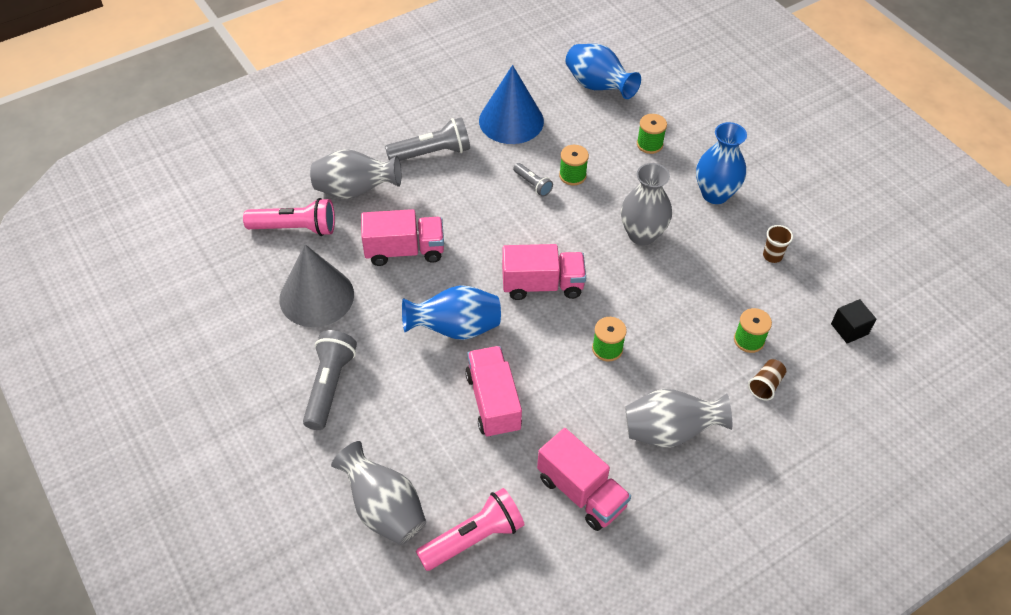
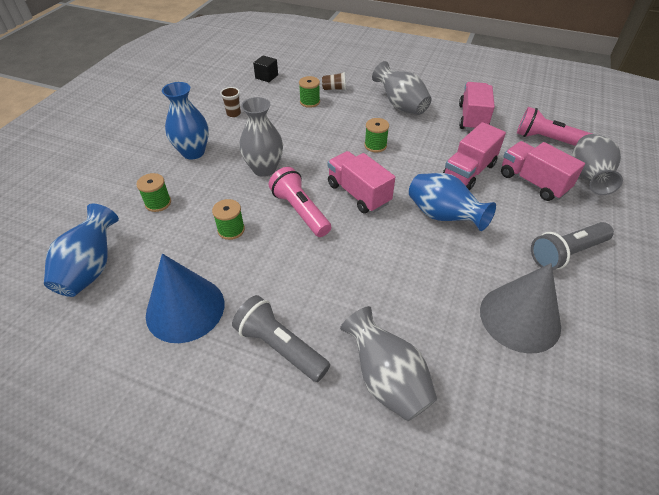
camera: 125 degrees left, 5 degrees down
(295, 228) = (480, 397): pink flashlight -> pink flashlight (300, 211)
(404, 250) = (412, 289): pink truck -> pink truck (533, 182)
(533, 184) = (262, 248): grey flashlight -> none

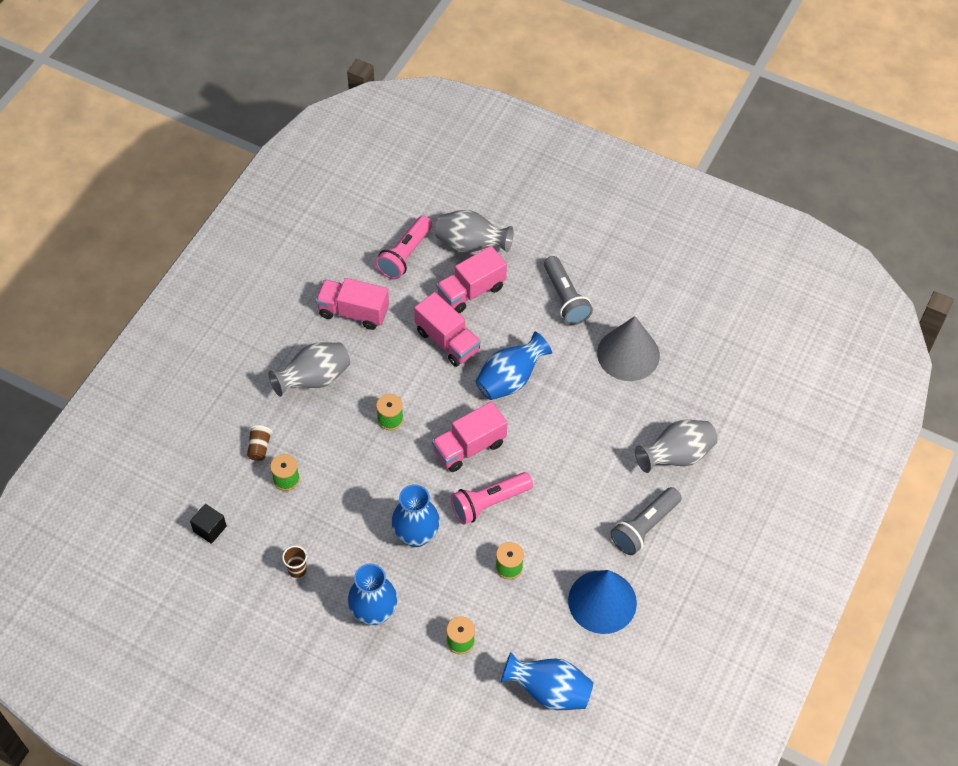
camera: 85 degrees left, 10 degrees up
(264, 169) = (416, 535): grey vase -> blue vase

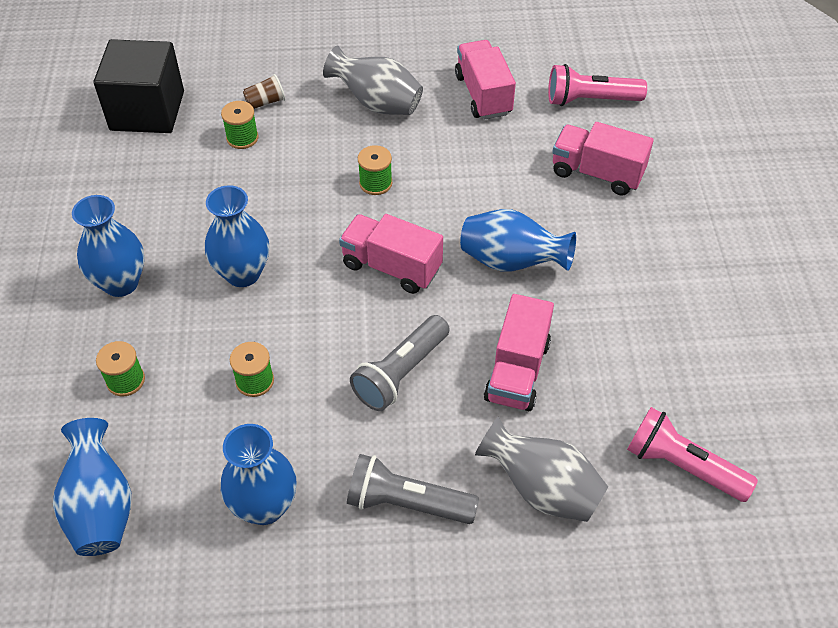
camera: 60 degrees right, 5 degrees down
(210, 529) = (147, 111): black cube -> black cube, size x2.26
(297, 569) = (138, 196): brown cup -> none
(447, 341) = (514, 183): pink truck -> pink truck (517, 371)
(471, 245) = (656, 145): grey vase -> none
(489, 503) = (330, 320): pink flashlight -> pink flashlight (682, 466)
(565, 298) = (668, 260): grey flashlight -> grey flashlight (400, 373)
(602, 601) = (264, 506): blue cone -> blue vase
(628, 354) = (648, 361): grey cone -> none

